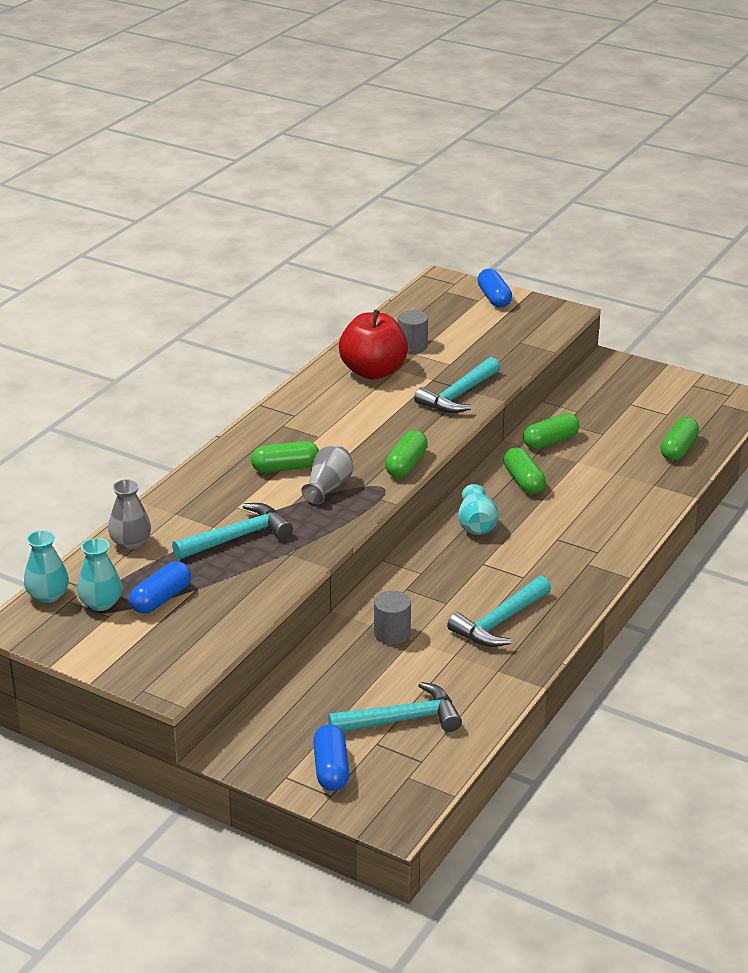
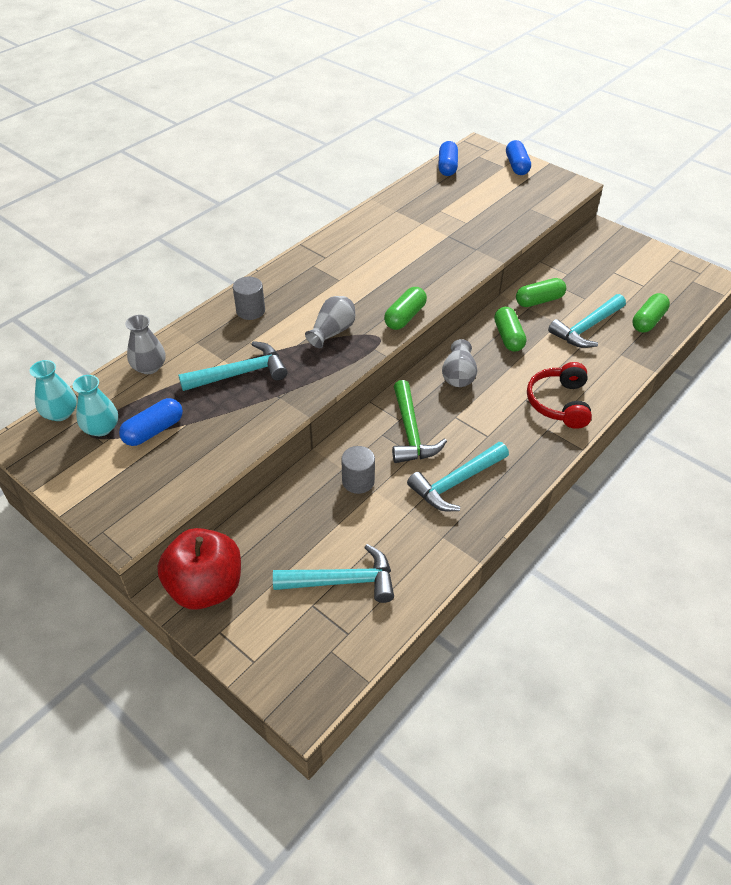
camera: 10 degrees right, 15 degrees up
(285, 468) = (302, 308): green capsule -> none
(331, 769) = (263, 629): blue capsule -> blue capsule (447, 167)
(373, 372) = (401, 223): red apple -> red apple (206, 587)
(412, 346) = (439, 203): grey cylinder -> grey cylinder (250, 311)
(437, 583) = (411, 432): none -> green hammer
(458, 396) = (466, 254): turquoise hammer -> turquoise hammer (586, 328)
(476, 524) = (458, 375): turquoise vase -> grey vase
(594, 538) = (559, 403): none -> red headphones

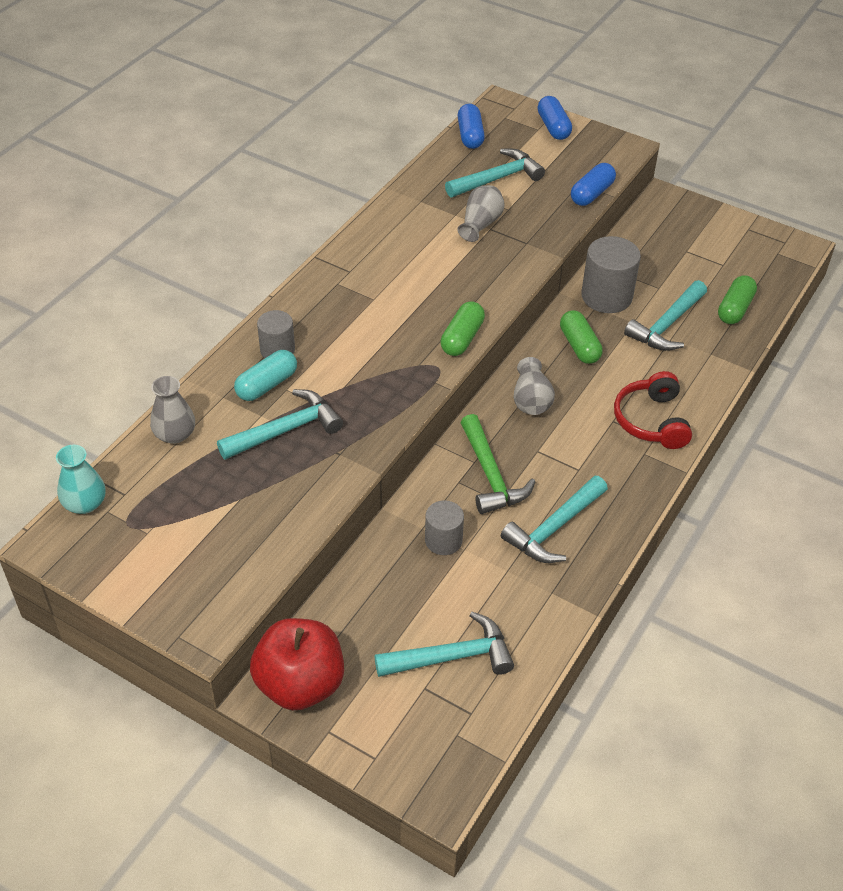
camera: 10 degrees left, 0 degrees up
(101, 428) = (140, 516): turquoise vase -> none
(154, 431) = (203, 511): blue capsule -> blue capsule (592, 194)
(234, 337) = (267, 385): none -> turquoise capsule
(332, 332) = (381, 366): grey vase -> grey vase (480, 224)
(463, 199) = (498, 178): none -> turquoise hammer
(539, 301) = (606, 296): green capsule -> grey cylinder

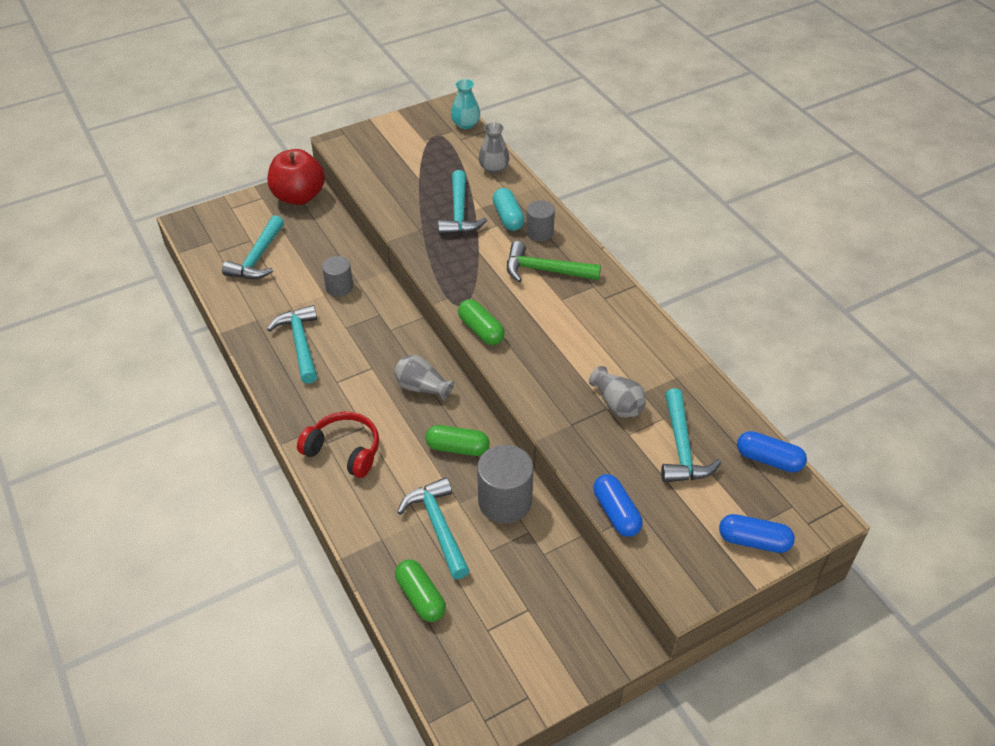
camera: 120 degrees right, 0 degrees up
(491, 475) = (371, 332): green hammer -> green hammer (544, 270)

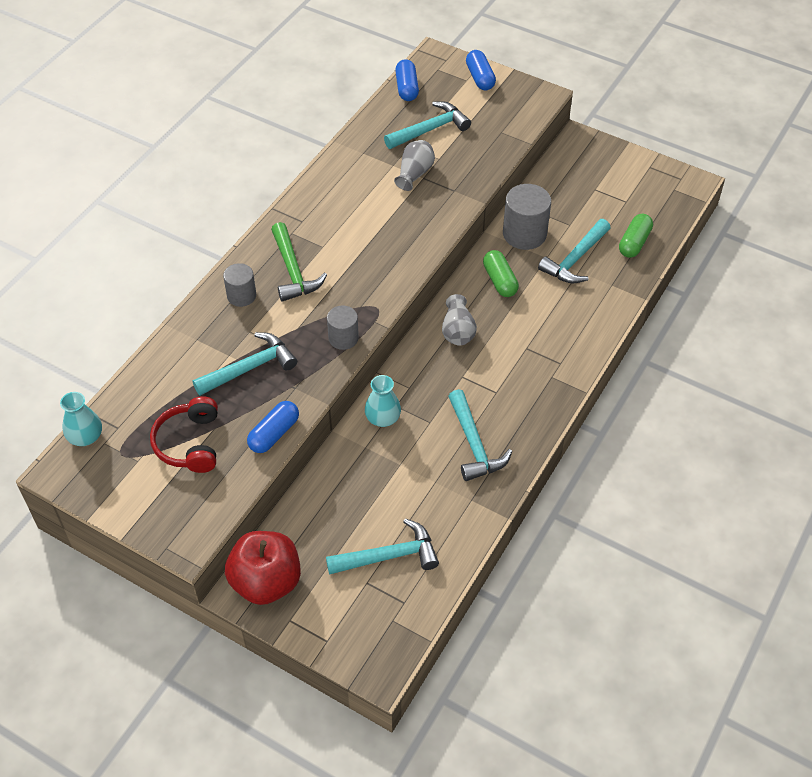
camera: 120 degrees left, 5 degrees up
(300, 343) = (474, 445): turquoise hammer -> turquoise hammer turned 60 degrees counterclockwise
(339, 287) = (383, 457): grey cylinder -> grey cylinder (343, 338)
(344, 450) = (558, 347): red headphones -> red headphones (189, 443)
(374, 302) = (383, 418): none -> turquoise vase
(481, 330) = (397, 281): green capsule -> none
(494, 168) = (157, 374): grey vase -> none
(508, 217) = (233, 328): turquoise capsule -> none
(616, 513) = (512, 142): blue capsule -> blue capsule (274, 434)

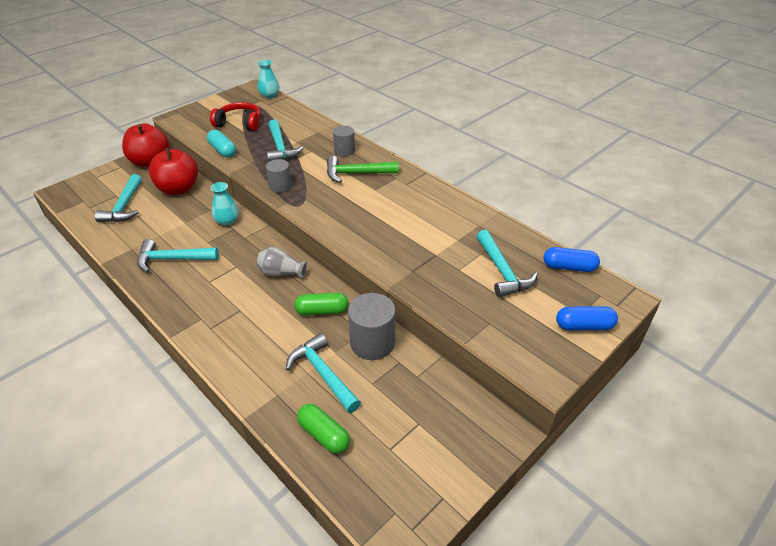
camera: 105 degrees right, 10 degrees down
(274, 434) = (222, 150): blue capsule -> turquoise capsule
(328, 507) = (178, 189): none -> red apple
(414, 173) = (442, 250): grey vase -> none

